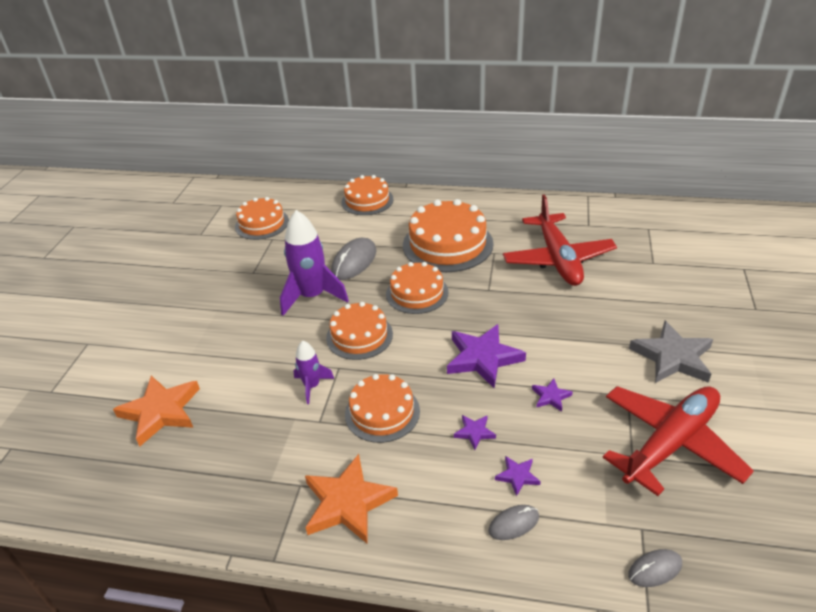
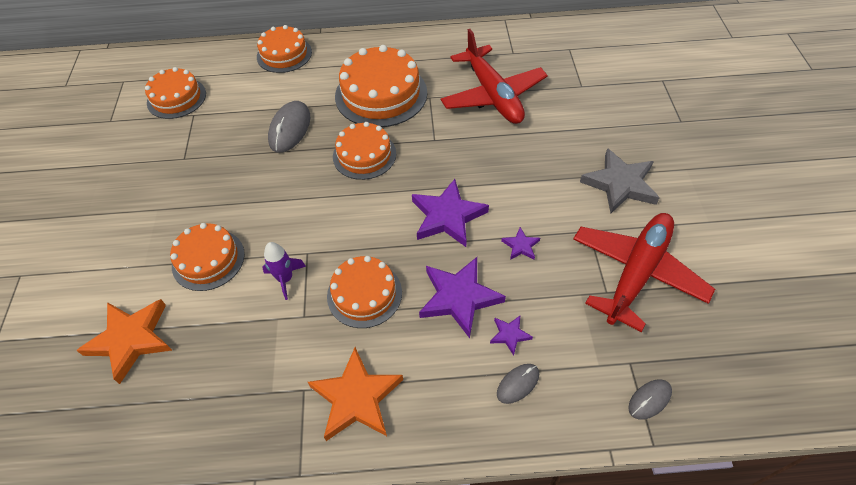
camera: 15 degrees left, 15 degrees up
(312, 296) = (257, 176): purple rocket -> none
(359, 336) = (318, 213): orange cake -> orange cake (208, 259)
(474, 432) = (459, 298): purple star -> purple star, size x2.12

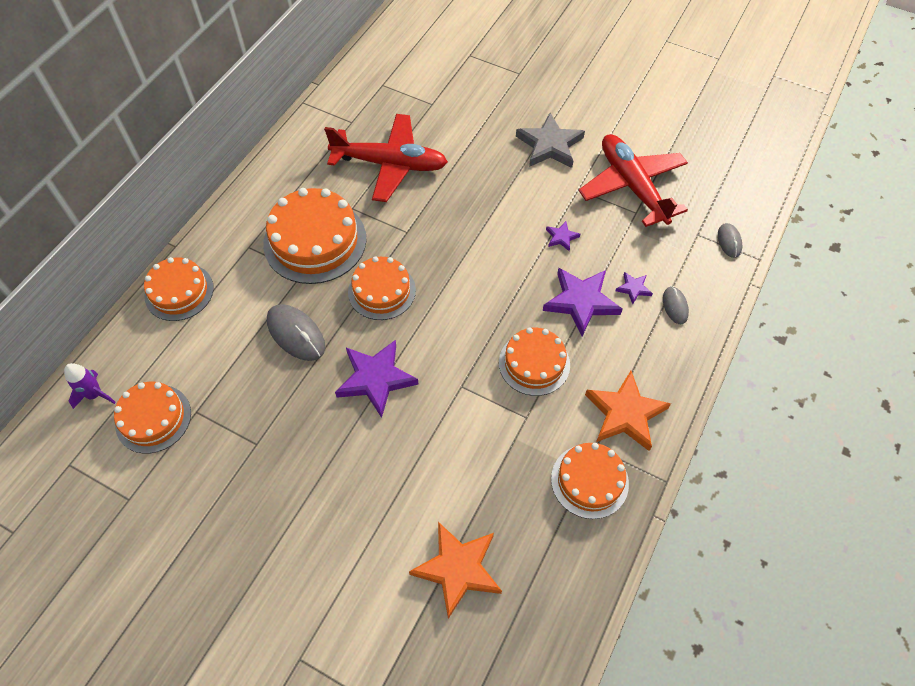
camera: 60 degrees left, 5 degrees up
(208, 259) = (410, 469): orange cake -> orange cake (589, 481)
(285, 279) = (478, 415): purple rocket -> purple rocket (95, 395)
(447, 216) = (498, 267): purple star -> purple star (376, 379)

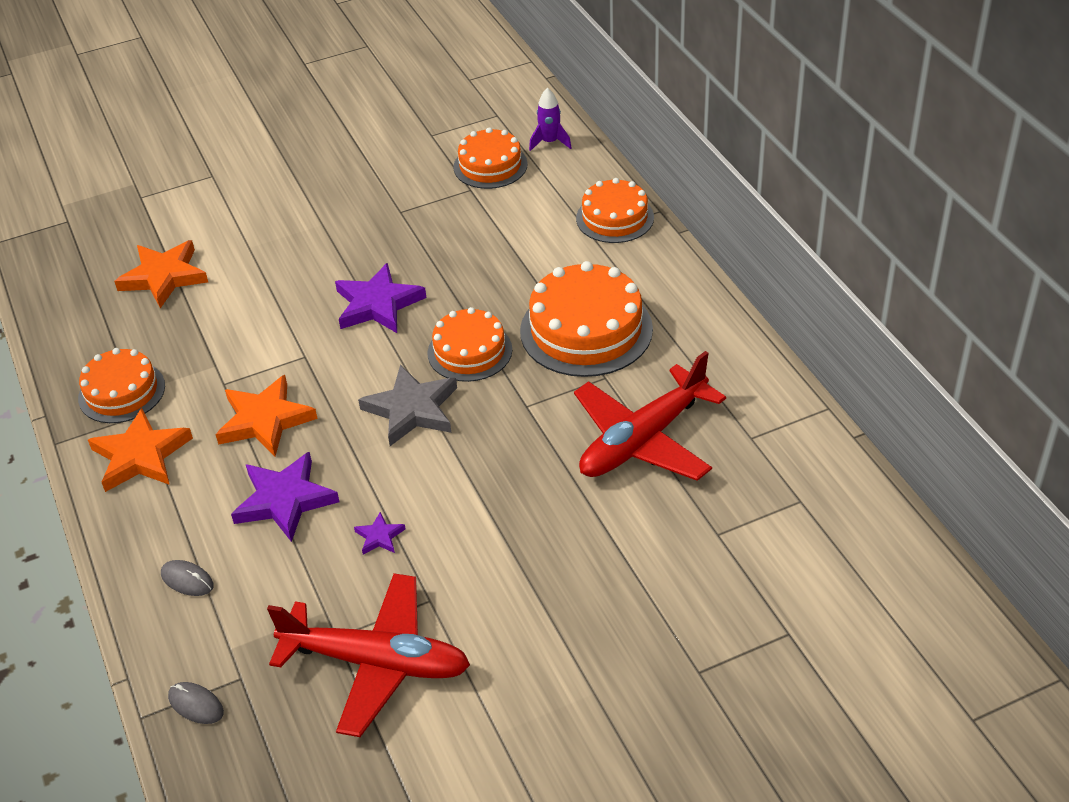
camera: 130 degrees right, 15 degrees down
(296, 334) = (484, 273): grey mouse -> none
(534, 363) = (265, 420): orange cake -> orange star
(550, 145) = (528, 618): grey star -> grey star (412, 409)
(633, 288) = (248, 558): purple star -> none

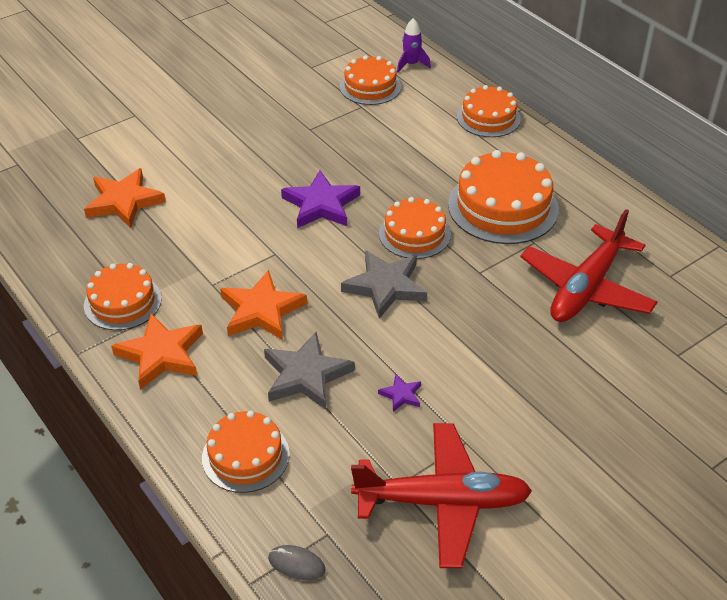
camera: 15 degrees left, 0 degrees up
(187, 580) = (245, 456): grey mouse -> orange cake
(285, 500) = (306, 375): purple star -> grey star

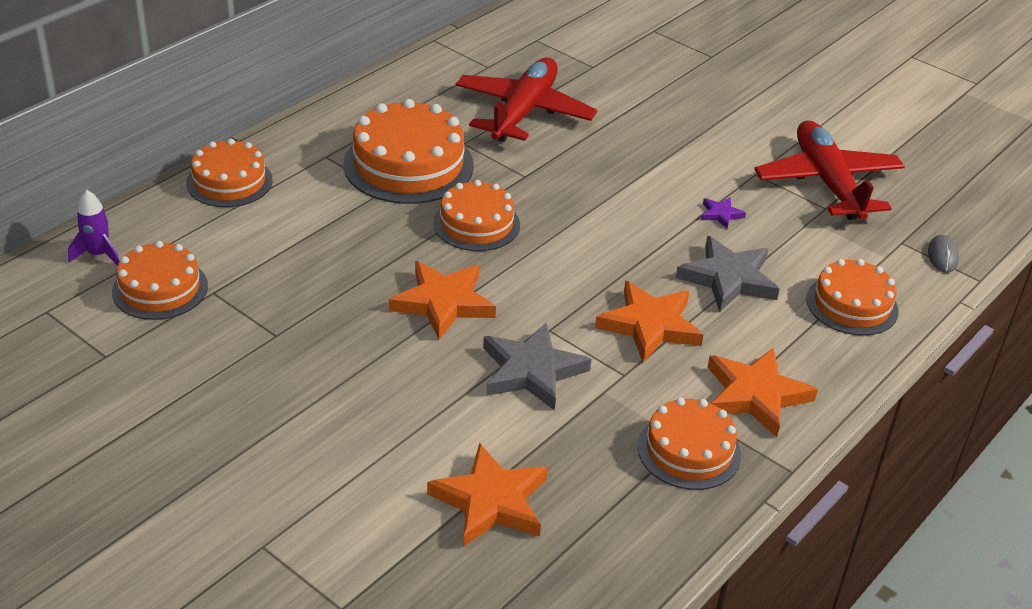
camera: 105 degrees left, 5 degrees down
(321, 204) = (443, 303): purple star -> orange star
(385, 286) = (572, 237): grey star -> grey star (532, 371)
(586, 288) = (523, 112): red plane -> red plane turned 90 degrees counterclockwise

